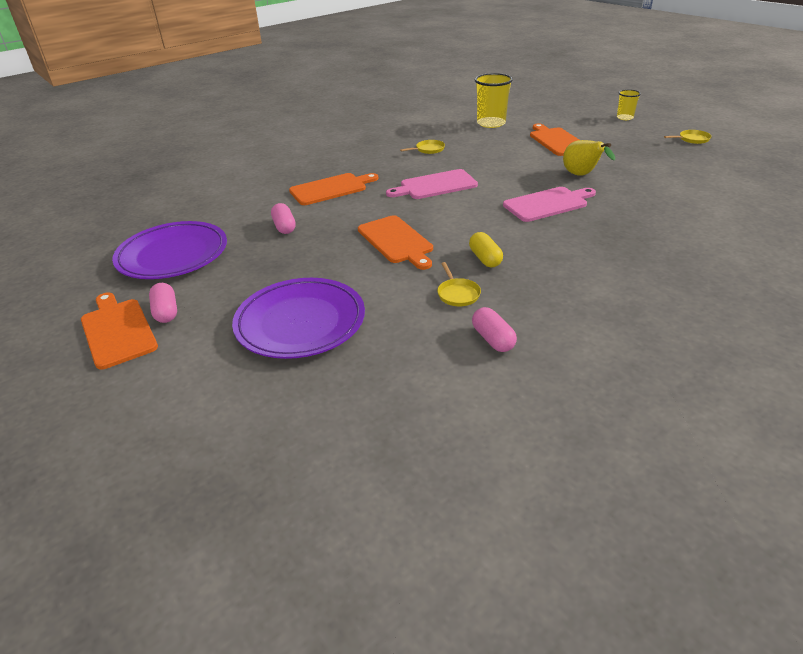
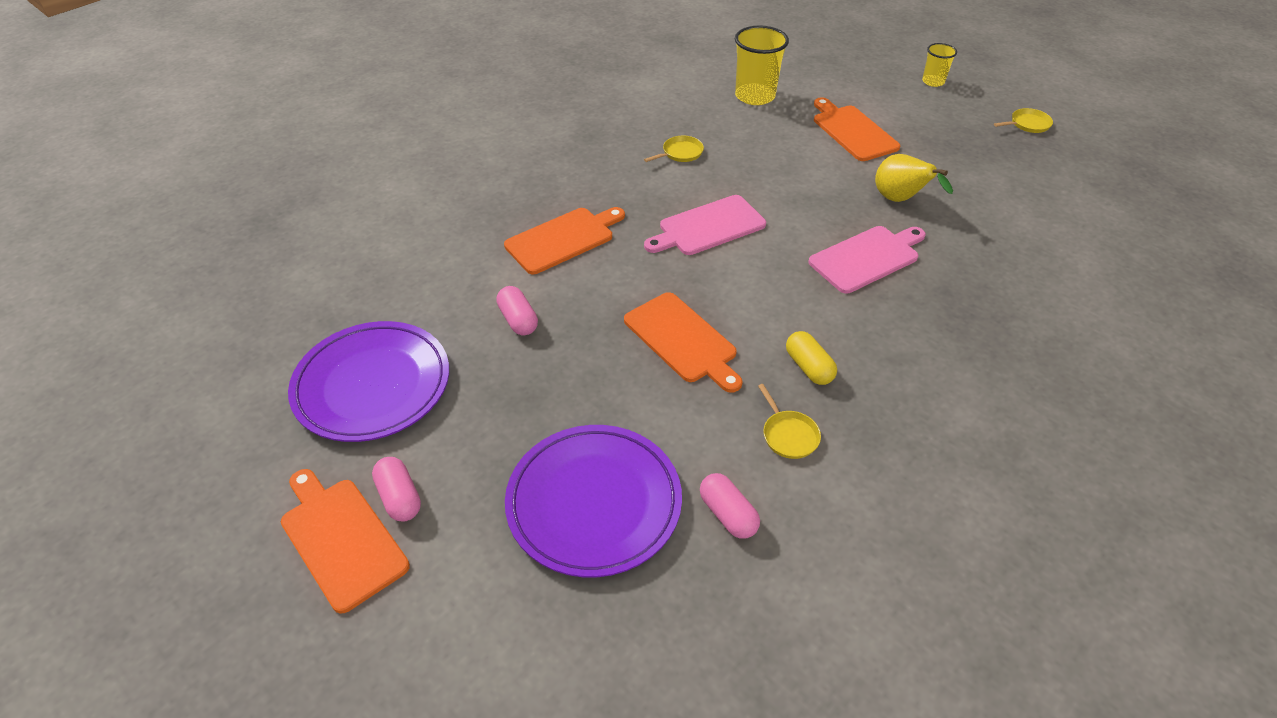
camera: 10 degrees left, 10 degrees up
(493, 339) = (852, 513): pink capsule -> pink capsule (727, 514)

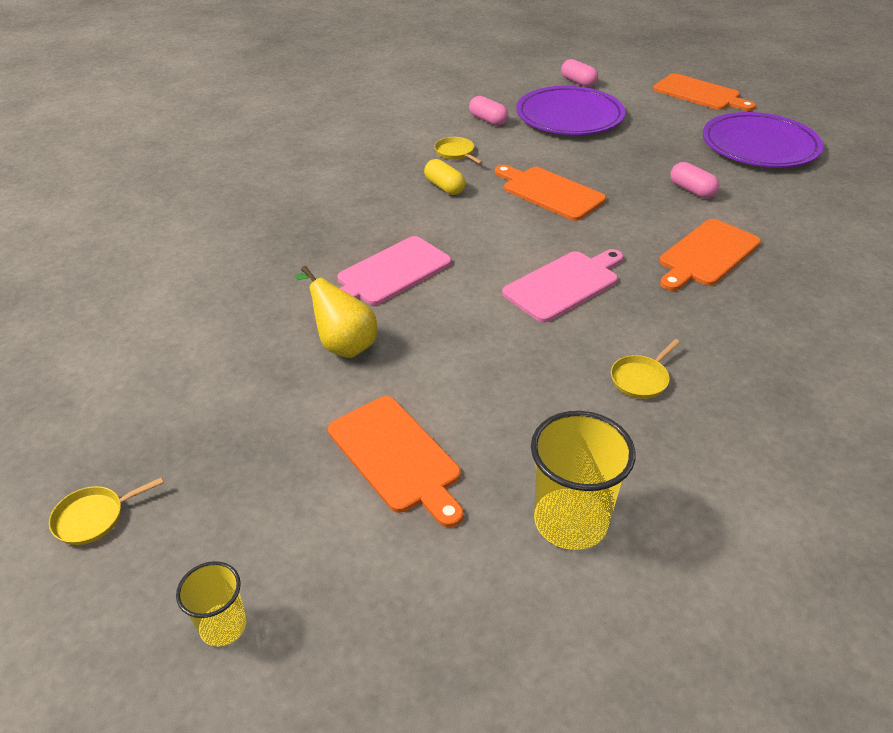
camera: 170 degrees right, 5 degrees down
(400, 497) = (684, 108): pink capsule -> pink capsule (578, 82)

